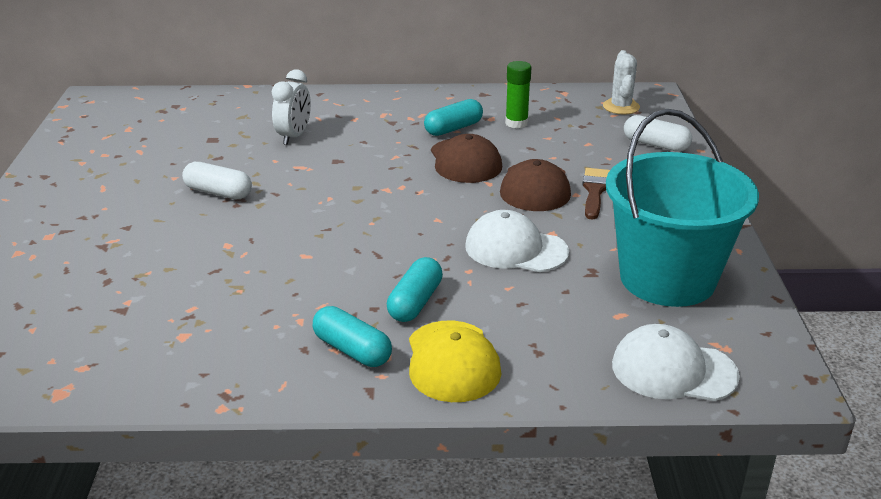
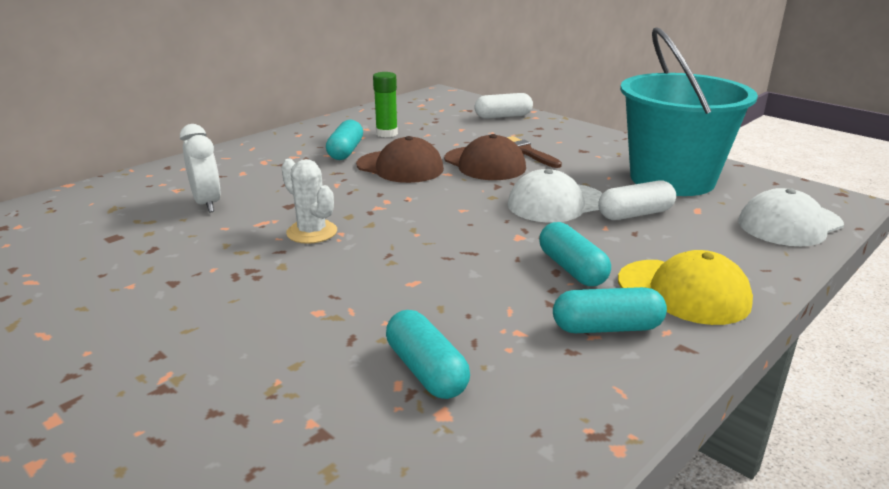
camera: 45 degrees left, 5 degrees down
(215, 310) = (426, 370): none -> turquoise capsule
(218, 192) = (215, 275): white capsule -> white capsule (635, 214)
(621, 107) = (436, 104): white cactus -> white cactus (312, 232)

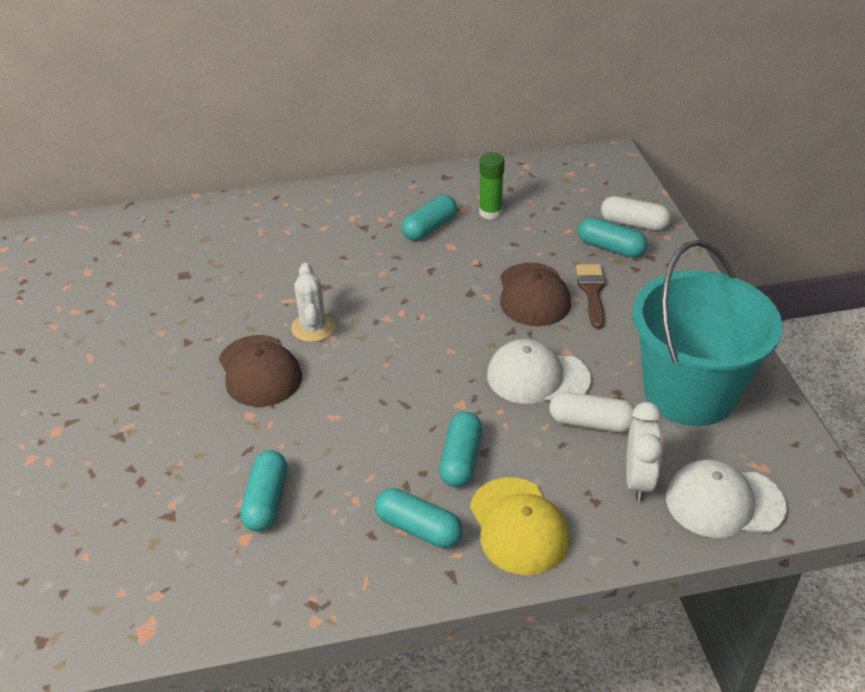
camera: 35 degrees right, 15 degrees up
(207, 204) = (269, 260): white clock -> white clock (638, 480)
(400, 167) = (454, 270): brown cap -> brown cap (259, 371)
(505, 130) = (610, 248): none -> turquoise capsule

